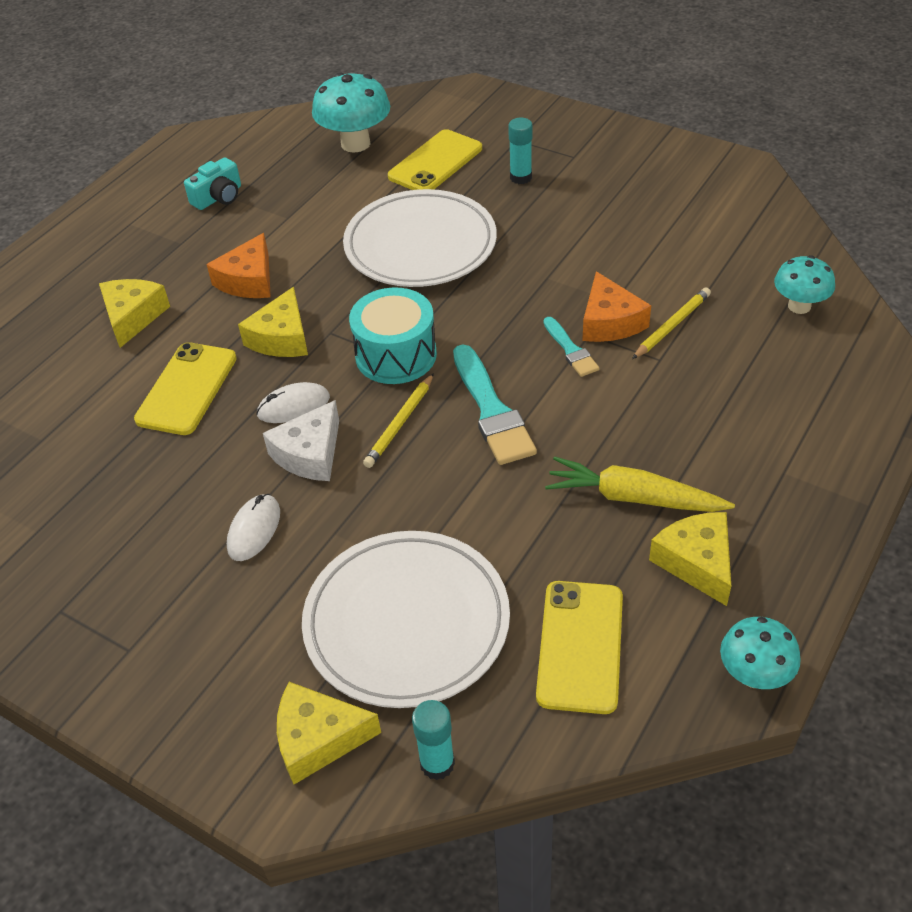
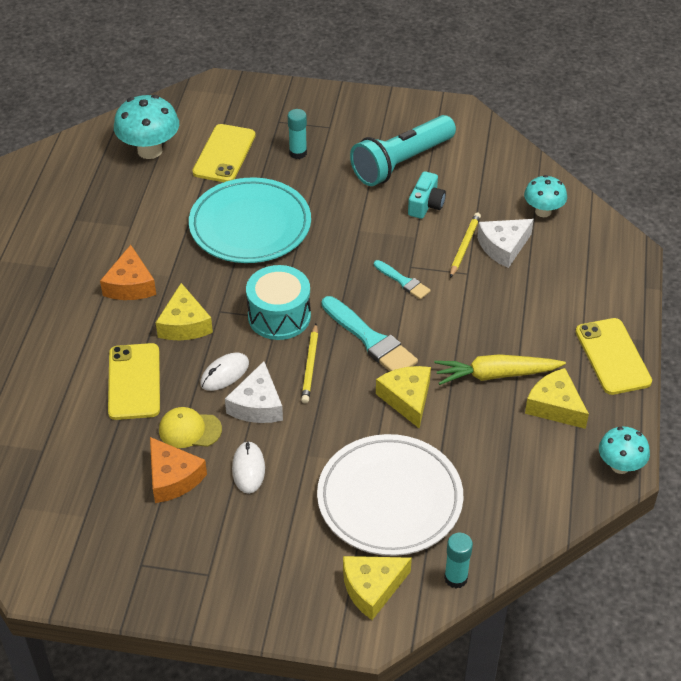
camera: 25 degrees left, 0 degrees up
(133, 317) = (54, 337): yellow cheese -> yellow cheese (407, 399)
(214, 462) = (189, 430): none -> yellow cap
(218, 197) = (62, 221): turquoise camera -> turquoise camera (426, 204)
(420, 245) = (250, 225): white plate -> turquoise plate
(580, 646) = (508, 480): yellow phone -> yellow phone (612, 356)
(609, 322) = (420, 254): orange cheese -> orange cheese (173, 478)
(641, 212) = (401, 162): none -> turquoise flashlight
(724, 338) = (503, 247): none -> white cheese

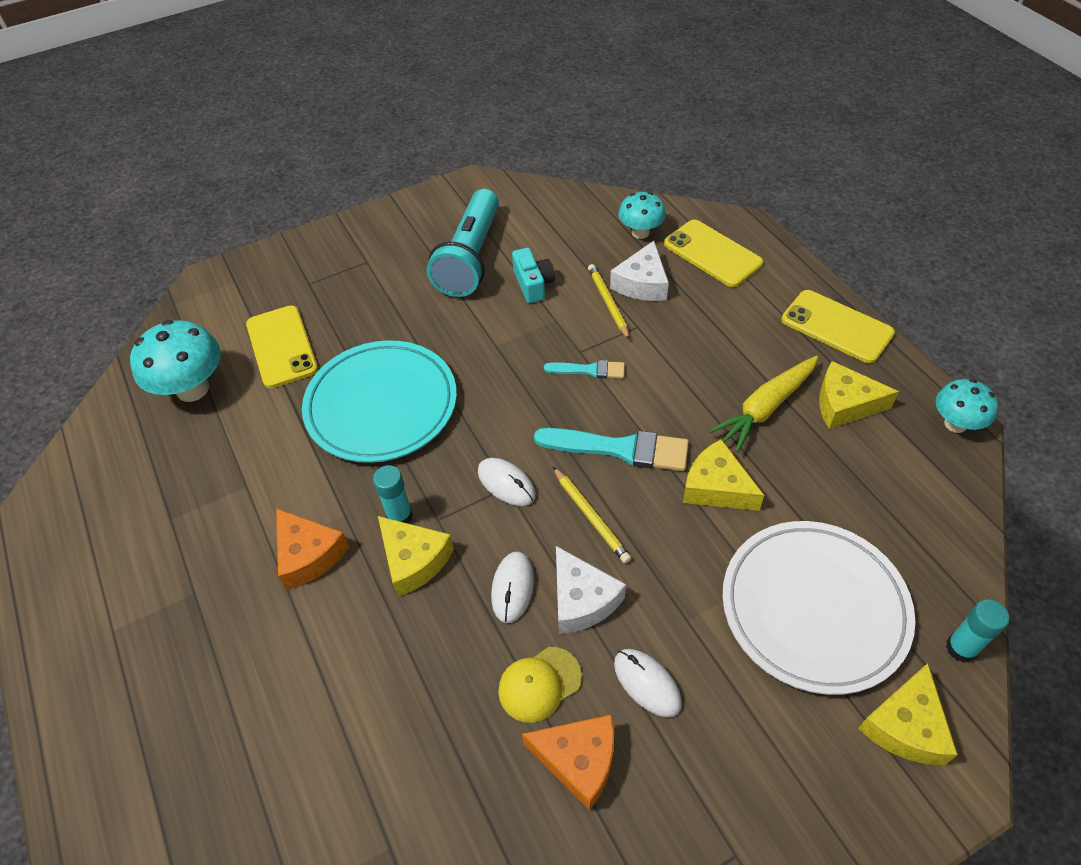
camera: 35 degrees left, 5 degrees up
(134, 382) = (421, 671): yellow phone -> yellow phone (712, 254)
(279, 316) = (506, 483): turquoise drum -> white mouse
(298, 153) = (359, 303): turquoise glue stick -> turquoise glue stick (399, 516)

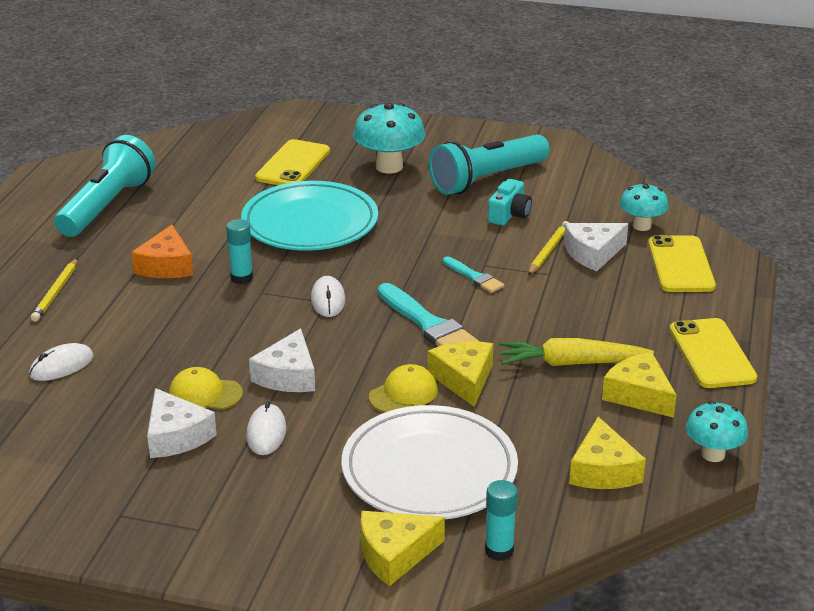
camera: 40 degrees right, 20 degrees down
(152, 522) = (107, 206): none -> turquoise flashlight
(192, 389) = (213, 158): turquoise mushroom -> turquoise mushroom (389, 167)
(414, 560) = (219, 301): yellow cheese -> yellow cheese (603, 470)
(512, 588) = (256, 346): white mouse -> white mouse (61, 366)
(578, 760) = (176, 436): orange cheese -> white cheese
(591, 517) = (356, 344): yellow pencil -> yellow pencil (56, 292)
(694, 541) = (403, 393): none -> yellow cap

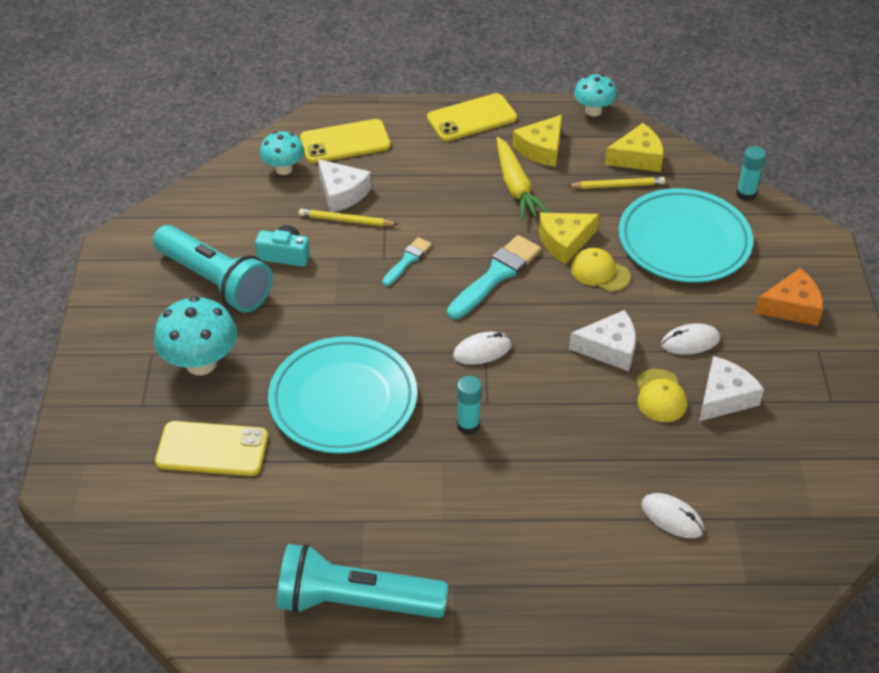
camera: 105 degrees left, 15 degrees up
(56, 292) = (553, 576): yellow pencil -> yellow pencil (618, 185)
(166, 266) = (467, 496): orange cheese -> orange cheese (791, 307)
(394, 554) = (779, 241): yellow cheese -> none
(429, 470) = (684, 241): white plate -> turquoise plate

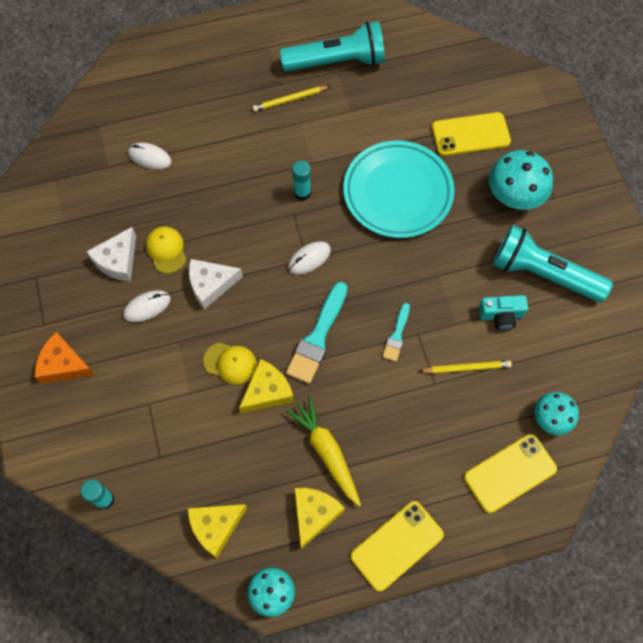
camera: 165 degrees right, 20 degrees up
(342, 193) = (484, 401): white cheese -> none
(618, 185) = (229, 479): yellow pencil -> yellow pencil (290, 100)
(684, 241) = (160, 420): turquoise plate -> none
(791, 307) = (63, 364): orange cheese -> orange cheese turned 45 degrees clockwise

